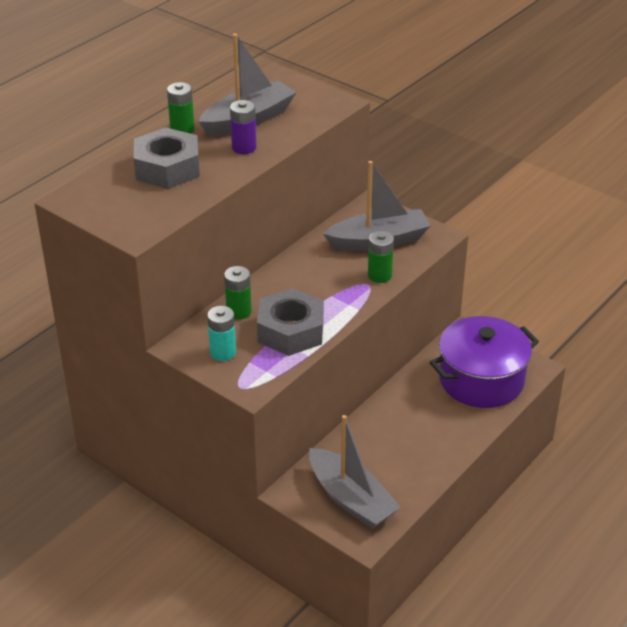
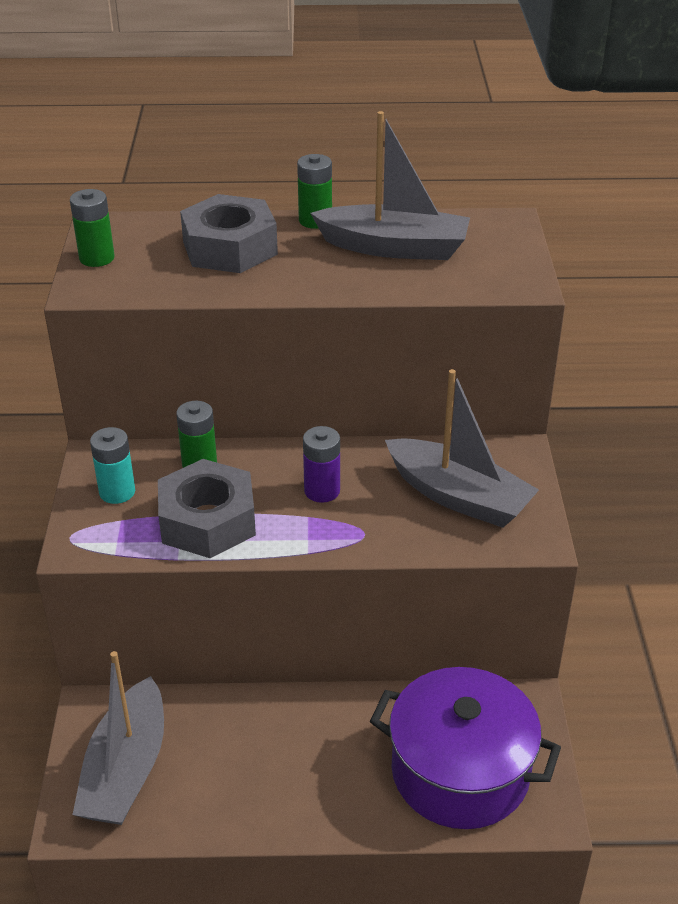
camera: 50 degrees right, 0 degrees up
(244, 147) = (335, 271): purple battery -> purple battery (322, 491)
(379, 275) = (393, 534): green battery -> green battery (97, 258)

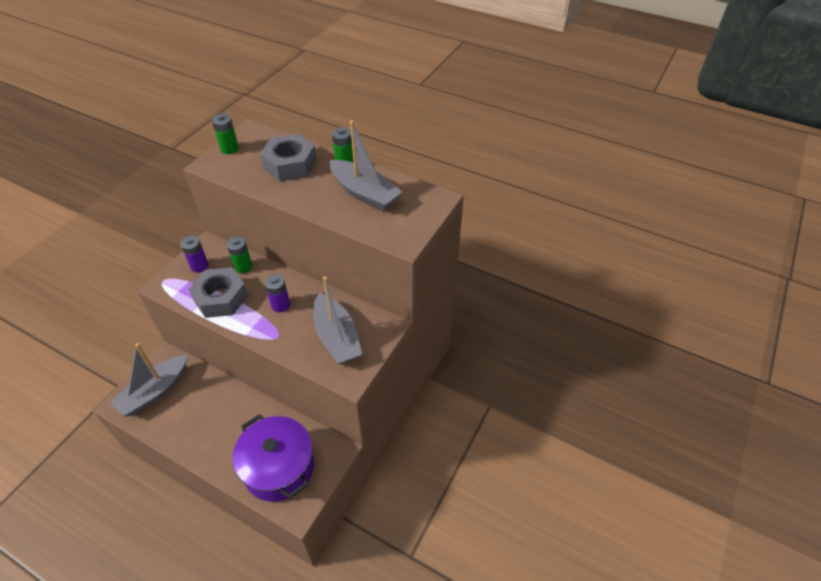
camera: 30 degrees right, 10 degrees up
(117, 492) = (199, 266): turquoise battery -> purple battery

